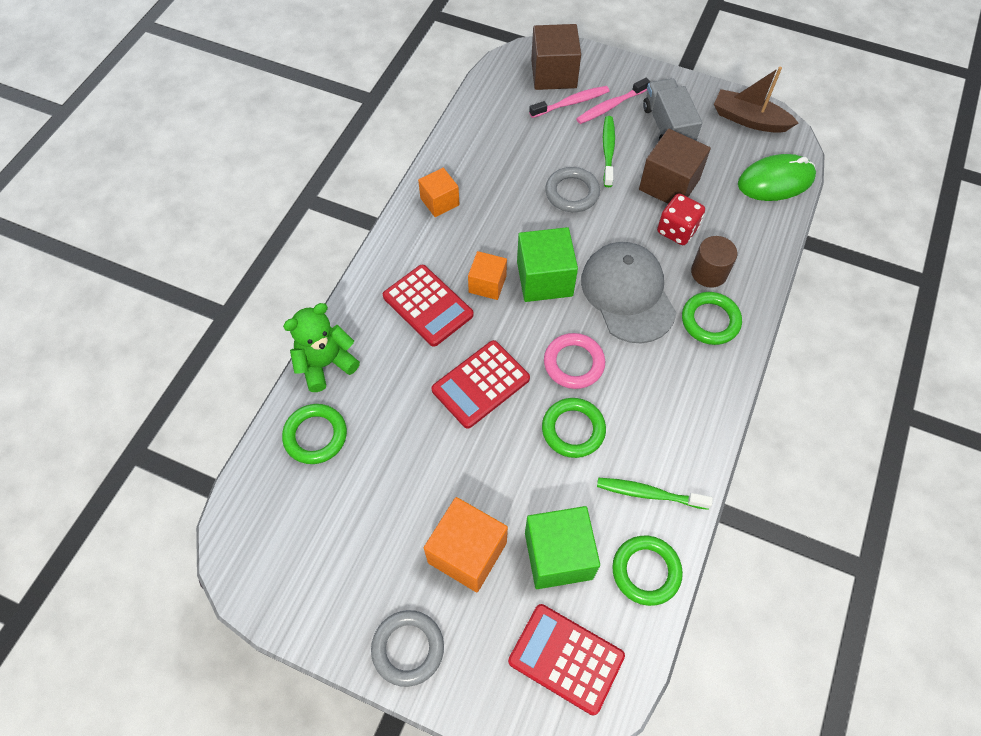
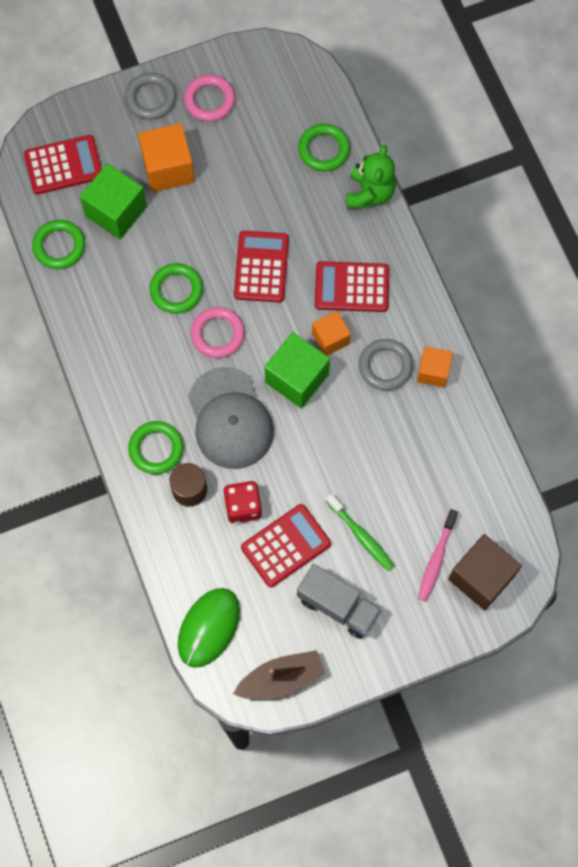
camera: 135 degrees right, 10 degrees up
(356, 587) = (209, 100): none -> pink ring
(572, 193) = (349, 469): grey ring -> grey ring (385, 366)
(610, 106) = (403, 585): pink toothbrush -> none
(627, 294) = (230, 419): grey cap -> grey cap turned 45 degrees clockwise
(649, 493) = (95, 292): green toothbrush -> none
(669, 184) = (286, 546): brown cube -> red calculator

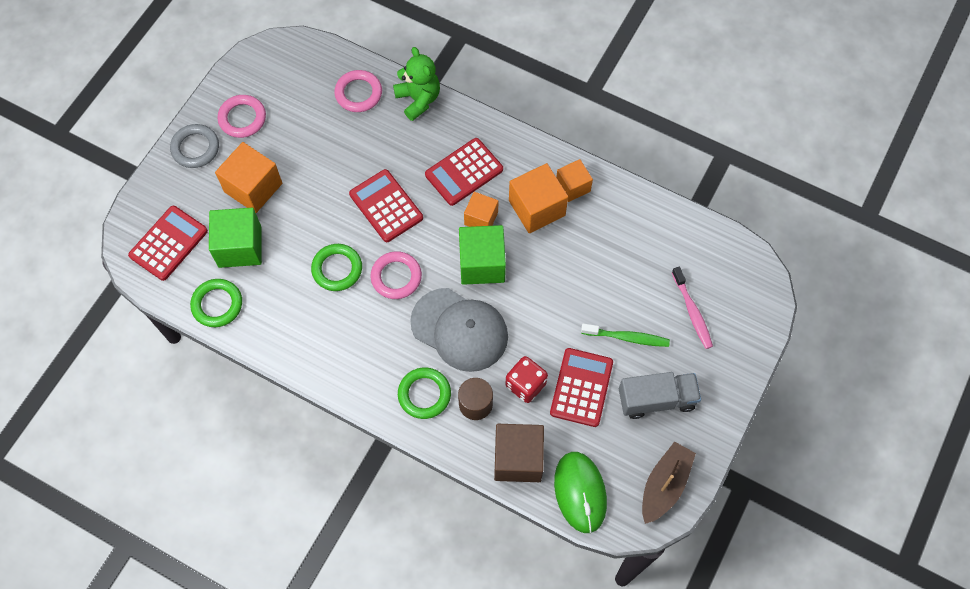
camera: 40 degrees left, 5 degrees down
(324, 149) = (358, 93): green ring -> pink ring
(385, 366) = (537, 208): grey ring -> orange cube
(481, 577) = (733, 300): brown cube -> brown cube (518, 459)

